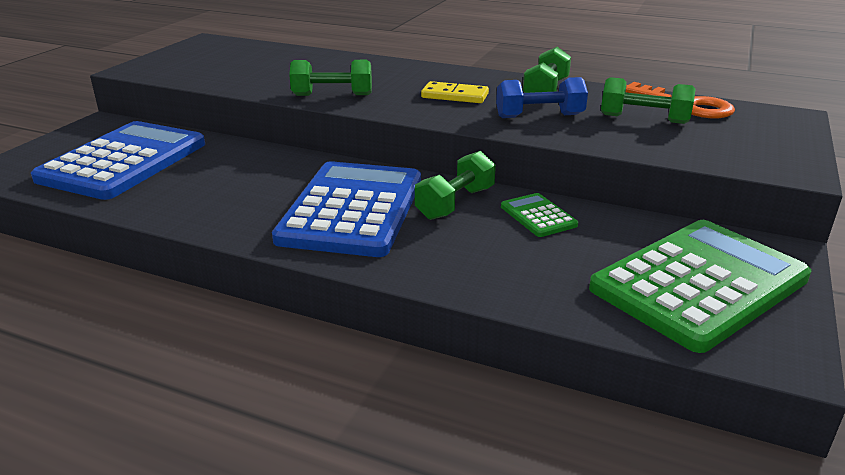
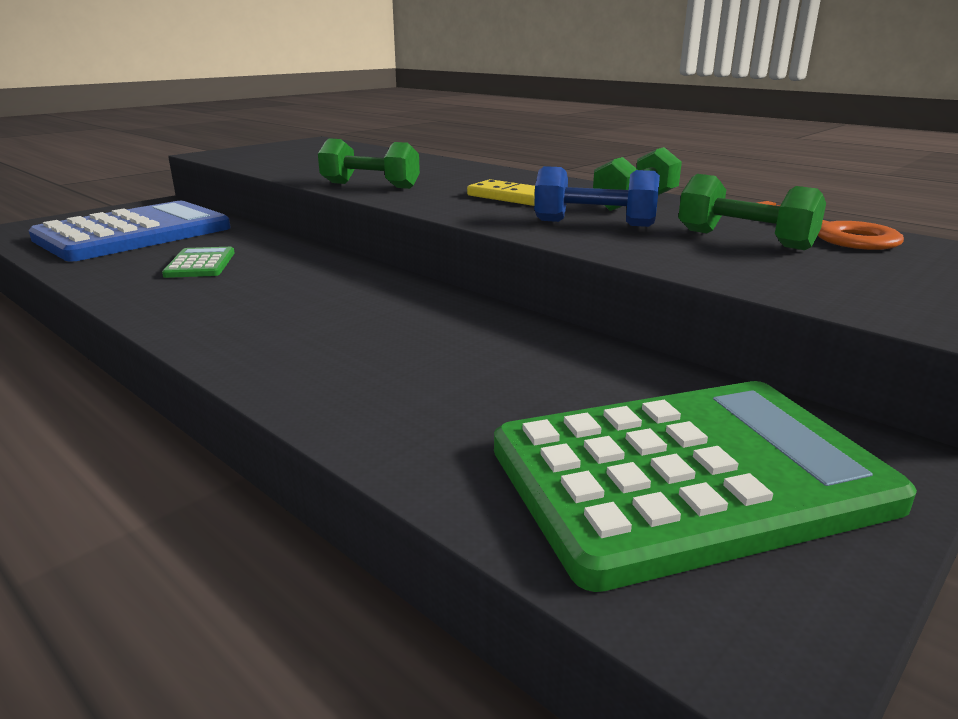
camera: 20 degrees right, 5 degrees down
(352, 209) = (296, 304): blue calculator -> none
(455, 203) = (426, 315): green dumbbell -> none
(538, 216) = (520, 344): green calculator -> green calculator (200, 264)

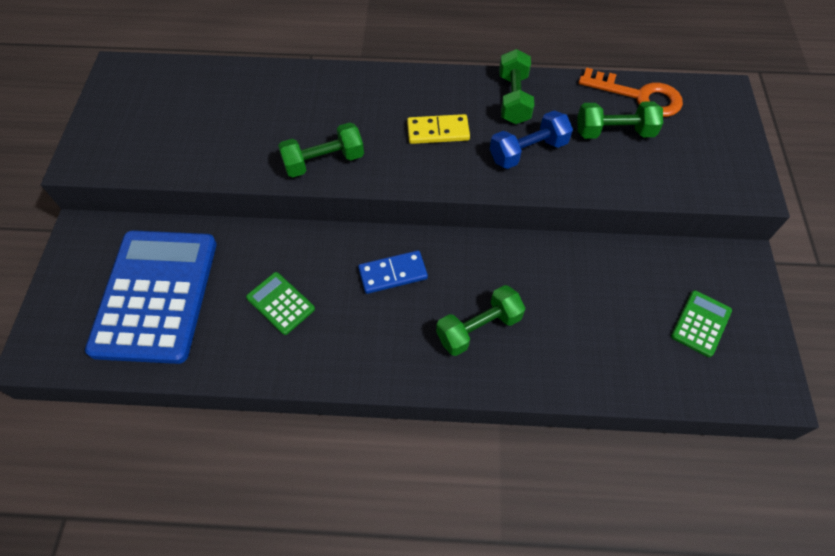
camera: 40 degrees left, 35 degrees up
(326, 283) = (393, 274): none -> blue domino
(336, 341) = (478, 328): none -> green dumbbell
(688, 476) = (700, 323): green calculator -> green calculator, size x0.43

